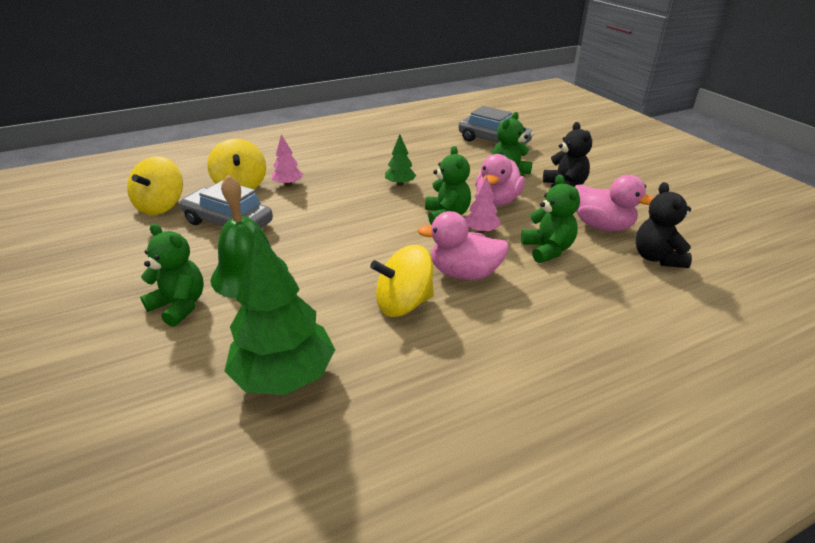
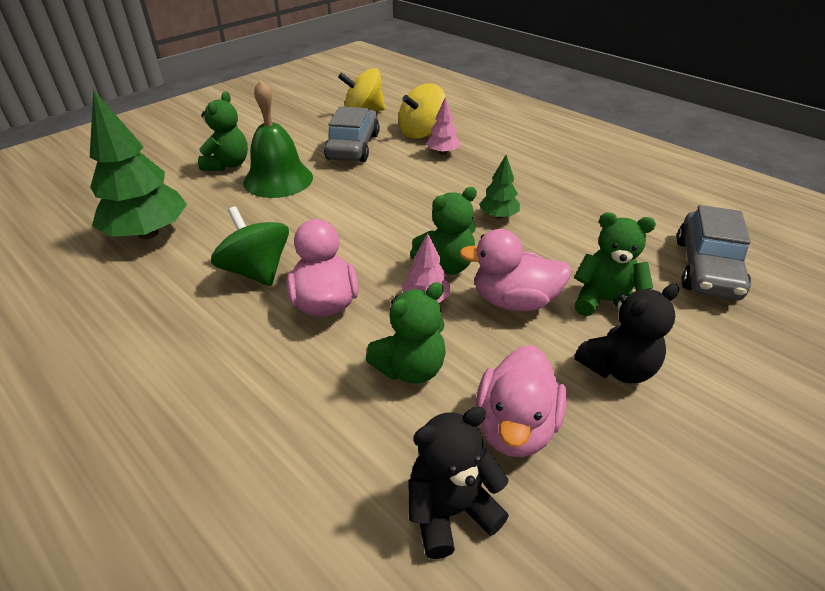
camera: 70 degrees right, 5 degrees up
(403, 303) = (257, 271): yellow spinning top -> green spinning top

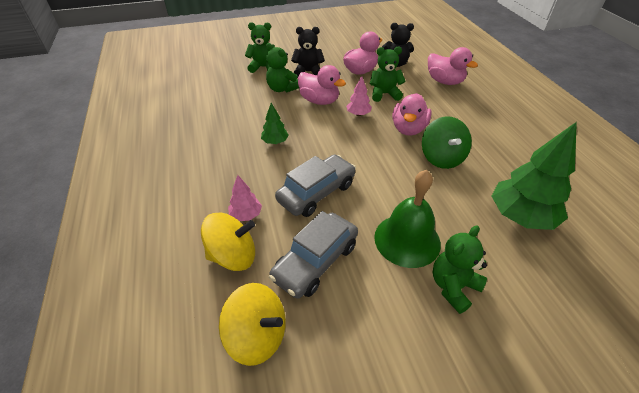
camera: 150 degrees left, 5 degrees up
(284, 484) = (444, 81): none -> pink duck
(446, 265) = (334, 125): green teddy bear -> green teddy bear (263, 67)
(706, 268) = (220, 85): grey car -> grey car (316, 192)

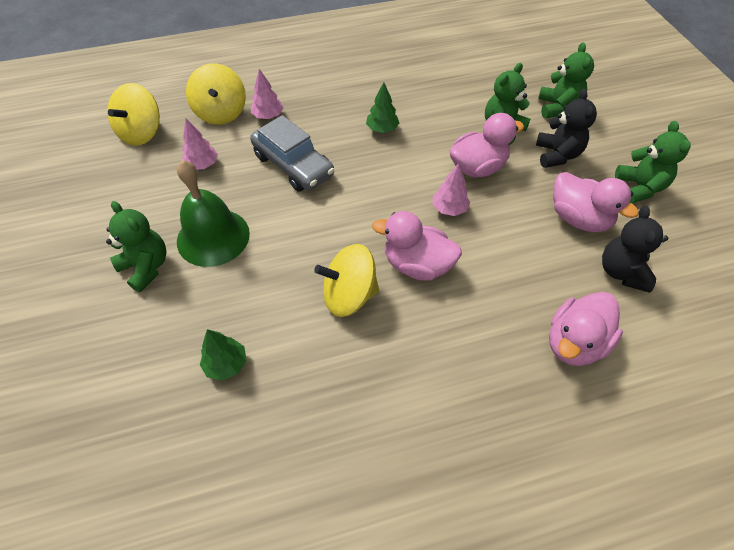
camera: 90 degrees right, 10 degrees up
(315, 261) = (202, 165): grey car -> pink tree
(319, 101) = (477, 167): pink duck -> pink duck turned 150 degrees counterclockwise
(384, 94) = (510, 244): green teddy bear -> green teddy bear (639, 188)
(441, 158) = (349, 295): green spinning top -> yellow spinning top
(520, 216) = (226, 364): green tree -> green tree, size x0.49

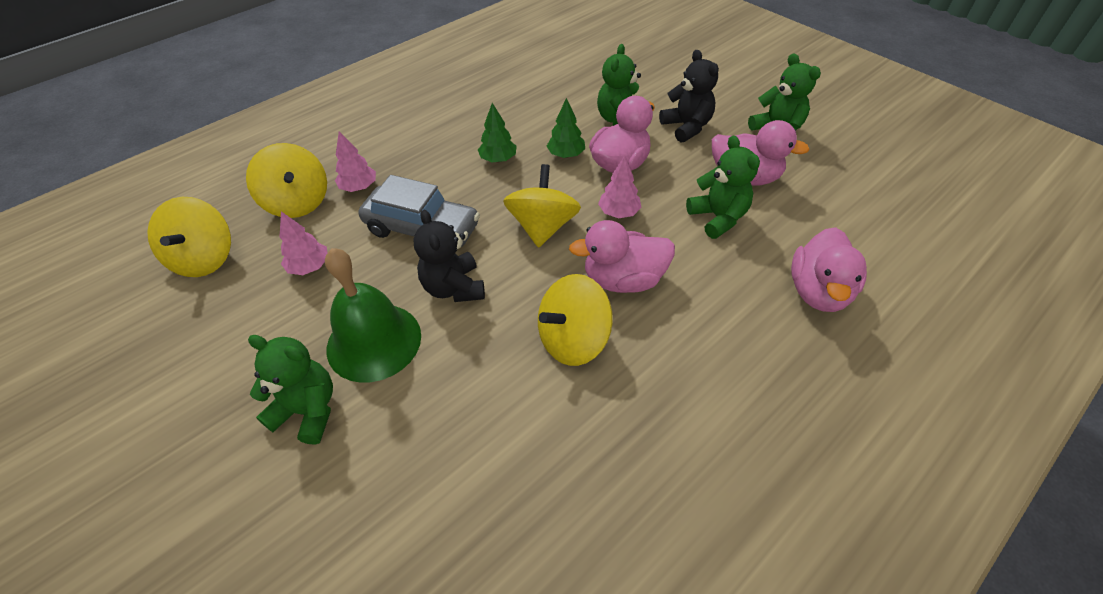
camera: 25 degrees left, 5 degrees down
(226, 364) = (481, 477): green tree -> green tree (566, 155)
(382, 197) = (543, 227): none -> yellow spinning top
(557, 108) = (658, 85): green teddy bear -> green teddy bear (718, 218)
(622, 272) = (813, 211): black teddy bear -> black teddy bear (454, 288)

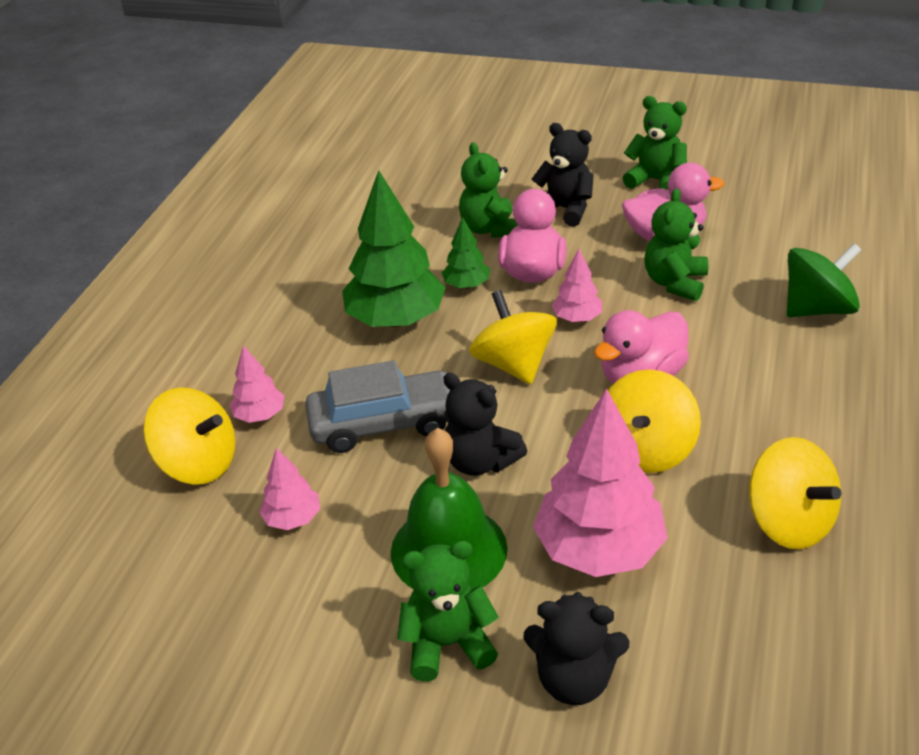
camera: 30 degrees left, 10 degrees down
(205, 258) = (145, 572): yellow spinning top -> yellow spinning top (789, 521)
(356, 492) = (574, 679): none -> black teddy bear
(466, 400) = (598, 549): none -> pink tree
(498, 159) = (395, 319): green tree -> green tree, size x2.05
(718, 218) = (675, 283): green teddy bear -> green teddy bear turned 105 degrees counterclockwise
(818, 292) = (817, 309): pink duck -> green spinning top

